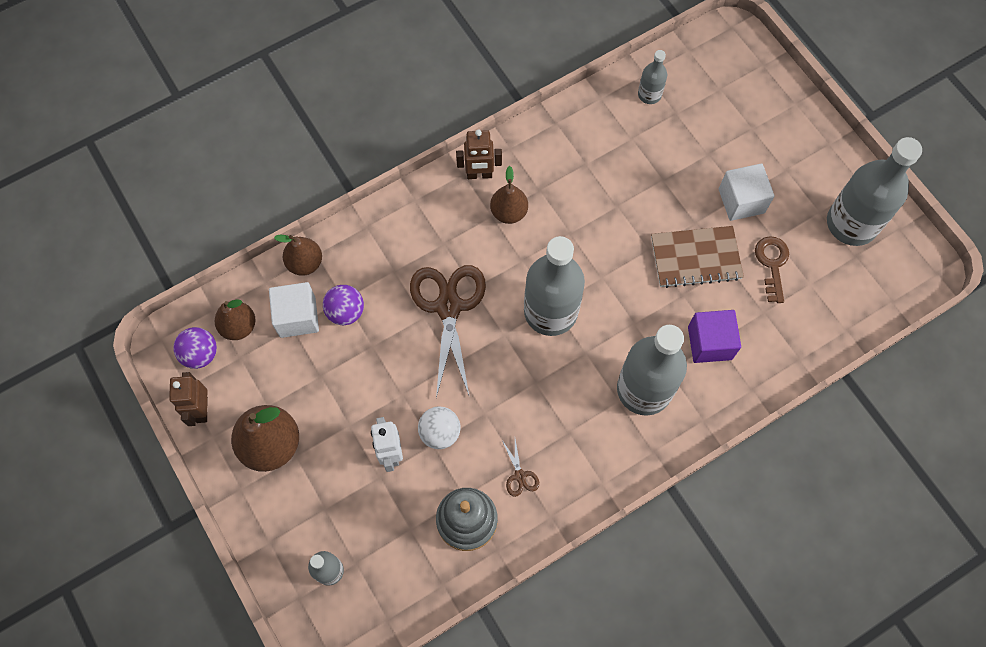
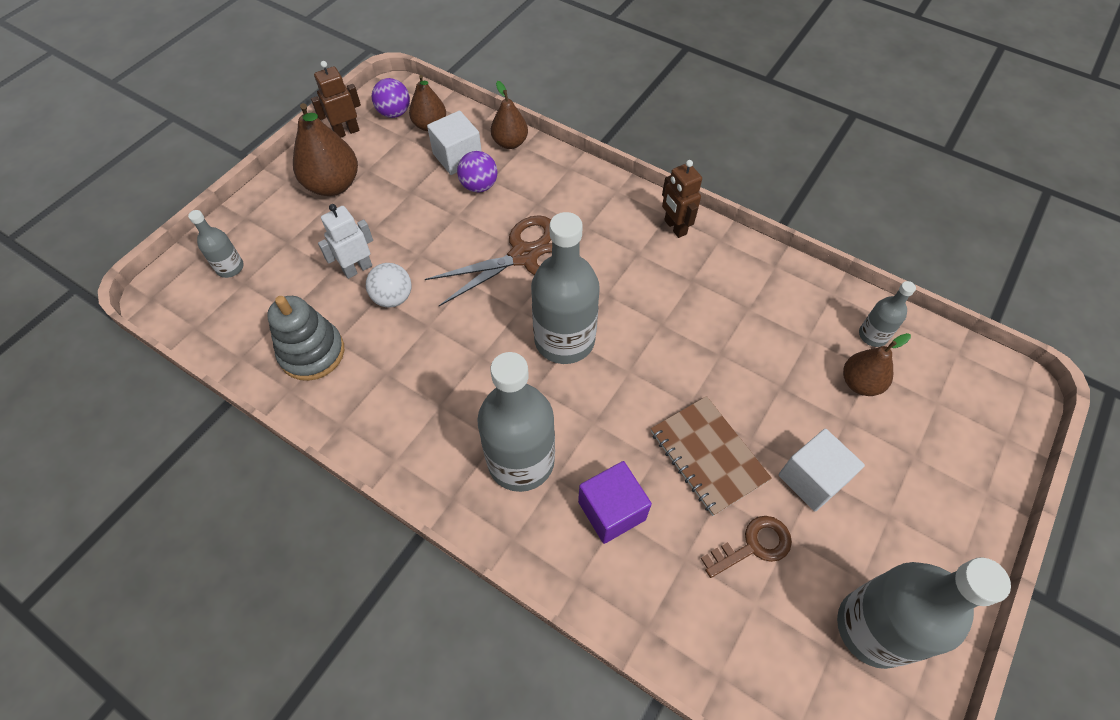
camera: 65 degrees right, 10 degrees down
(509, 212) = (651, 265): brown pear -> brown pear (860, 383)
(520, 475) = (374, 380): brown scissors -> none

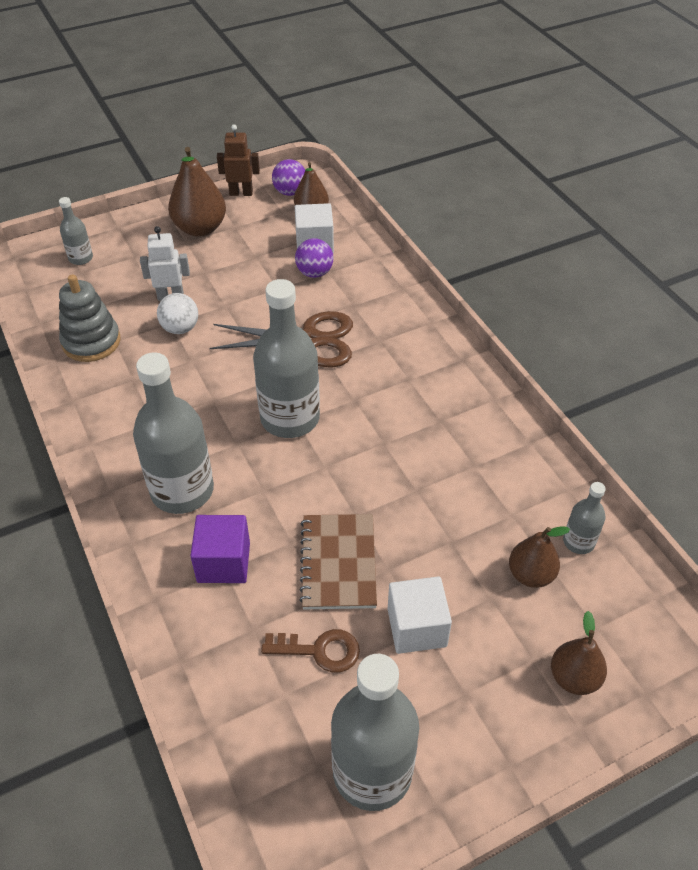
camera: 30 degrees right, 10 degrees down
(510, 143) = (368, 249): brown pear -> brown pear (574, 678)
(675, 227) = (460, 372): brown robot -> none

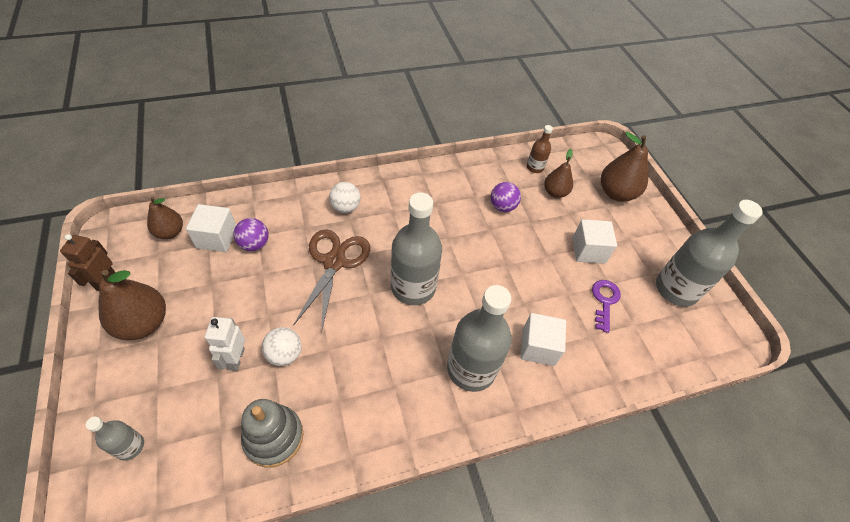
camera: 85 degrees left, 5 degrees up
(223, 562) = (538, 347): purple cube -> white cube
(290, 192) = (130, 243): purple ball -> purple ball (502, 207)
(320, 650) = (604, 301): brown key -> purple key
(338, 563) = (542, 280): brown notebook -> none
(397, 333) = (345, 207): none -> white ball
(574, 678) = (616, 193): brown pear -> brown pear, size x1.58
(578, 542) = (535, 167): grey bottle -> brown bottle

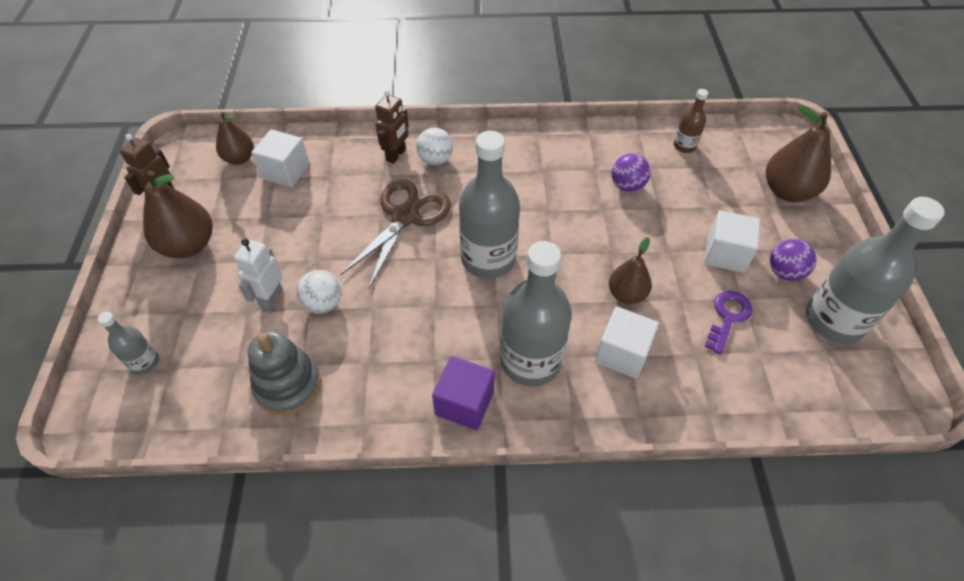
camera: 20 degrees right, 0 degrees up
(254, 244) = (323, 184): purple ball -> purple ball (784, 272)
(311, 208) = (396, 155): none -> brown robot
(429, 417) = (464, 403): none -> purple cube
(555, 192) = (702, 179): brown pear -> brown pear (626, 294)

